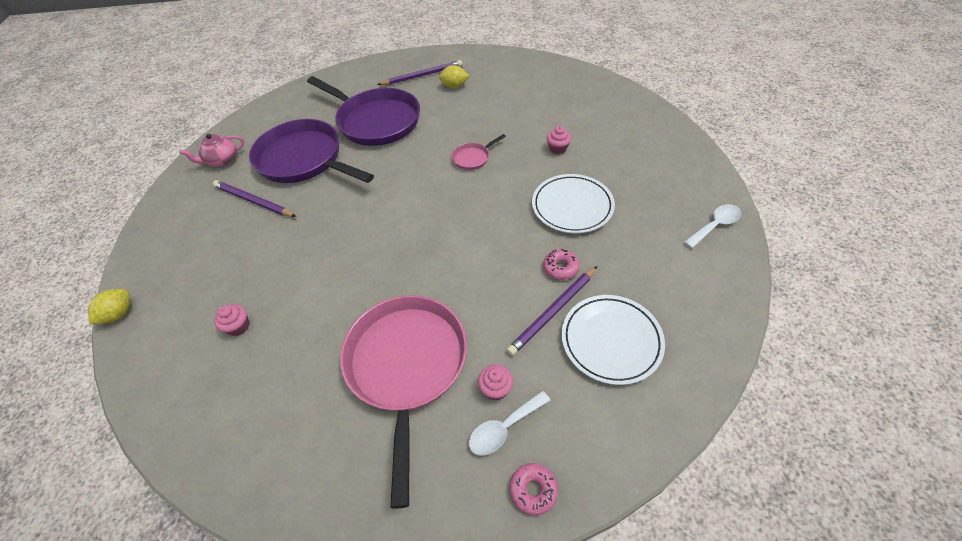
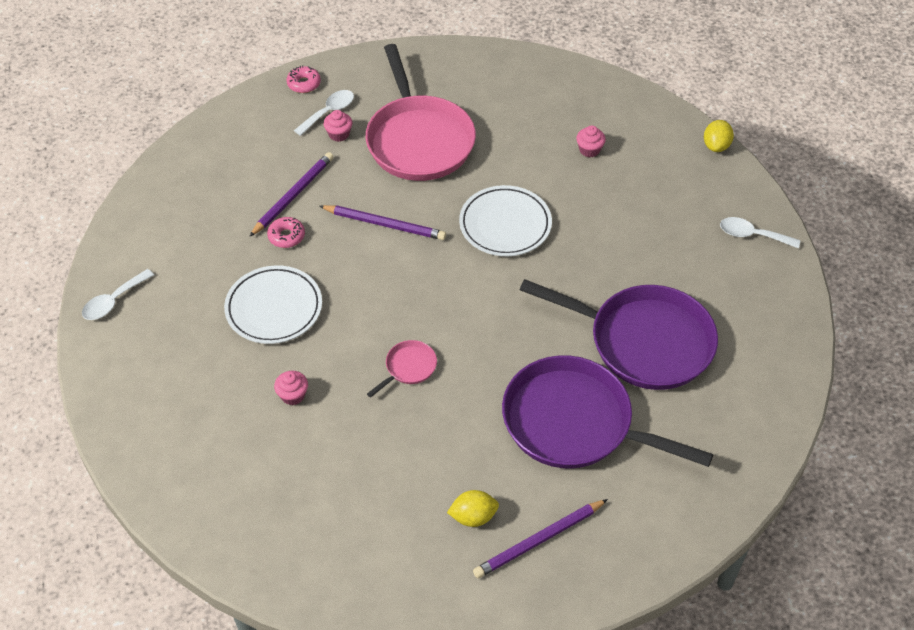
camera: 165 degrees right, 0 degrees up
(167, 224) = (752, 235): none -> white spoon
(222, 160) = (760, 328): pink teapot -> none
(253, 201) = (669, 274): purple pencil -> purple pencil (385, 224)
(611, 341) = (241, 178): white plate -> white plate (505, 224)

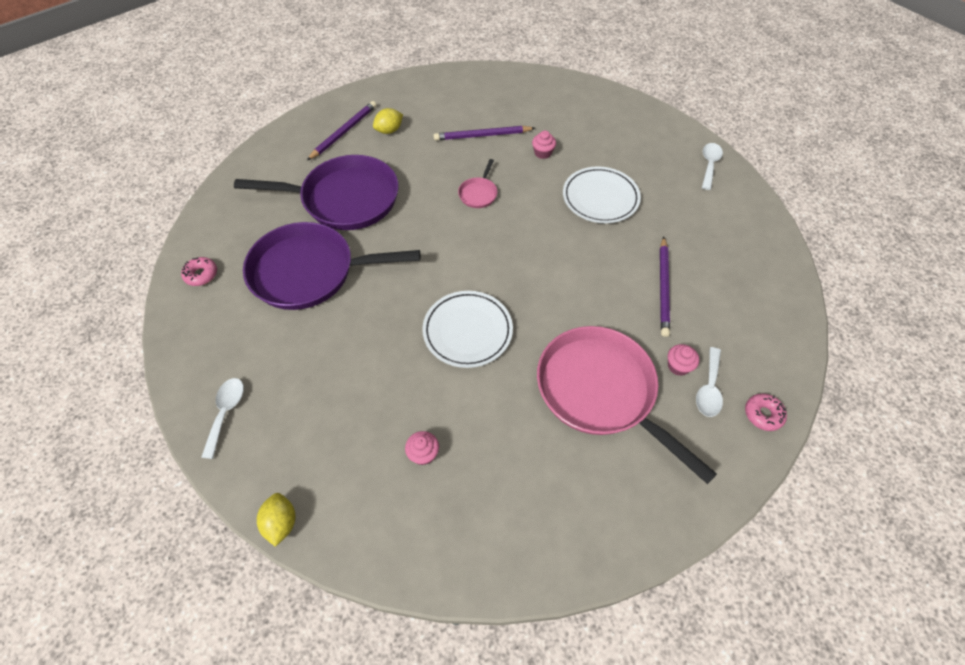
camera: 155 degrees right, 5 degrees up
(286, 236) = (638, 252): pink donut -> pink donut (201, 275)
(385, 224) = (569, 291): purple pencil -> purple pencil (482, 135)
(752, 235) = (226, 412): white spoon -> white spoon turned 75 degrees counterclockwise

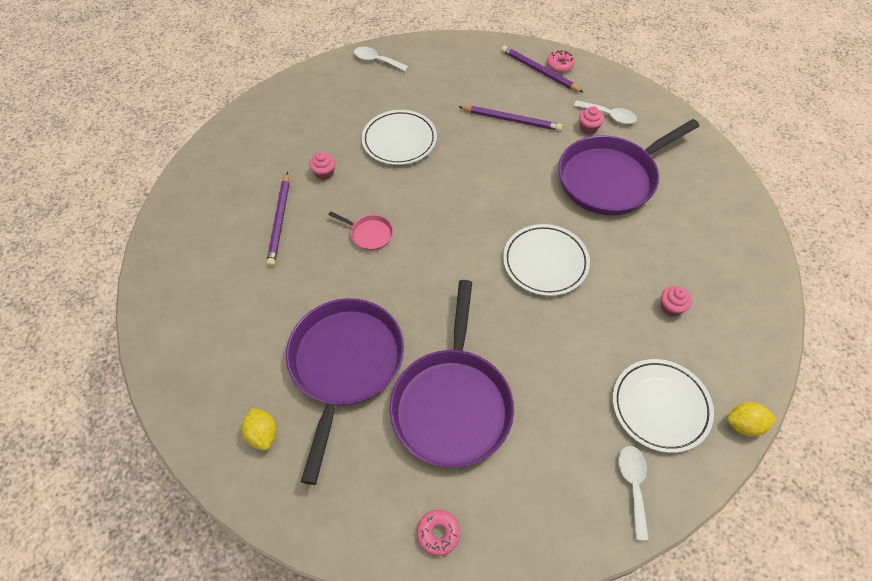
camera: 80 degrees left, 0 degrees up
(226, 412) = (633, 485): white spoon -> white spoon turned 75 degrees clockwise
(304, 438) = (660, 407): none -> white plate
(344, 132) = (222, 364): purple pencil -> purple pencil (539, 71)
(389, 130) = (238, 312): yellow lemon -> yellow lemon (263, 434)
(601, 391) = (611, 178): pink pan -> purple pan
(763, 414) = (630, 93): pink donut -> pink donut (559, 65)

